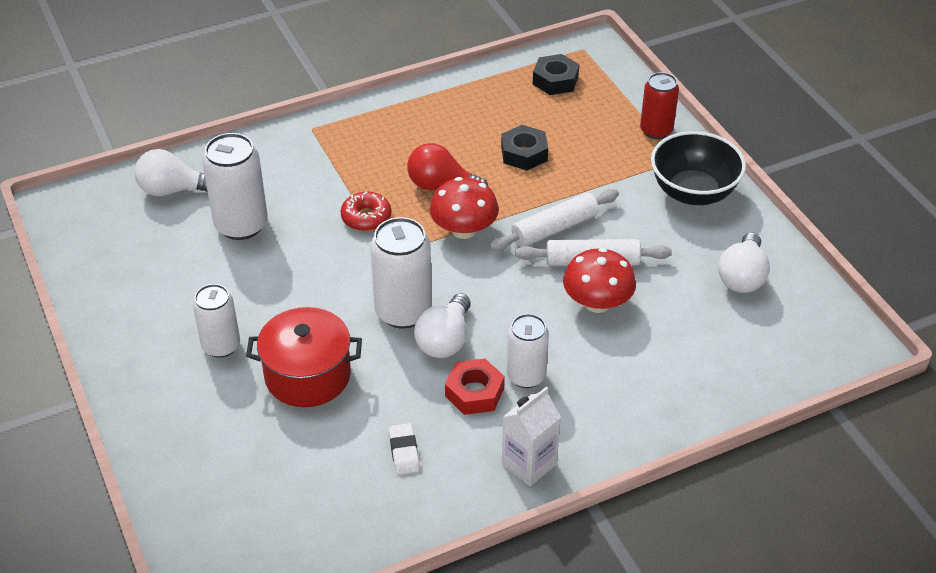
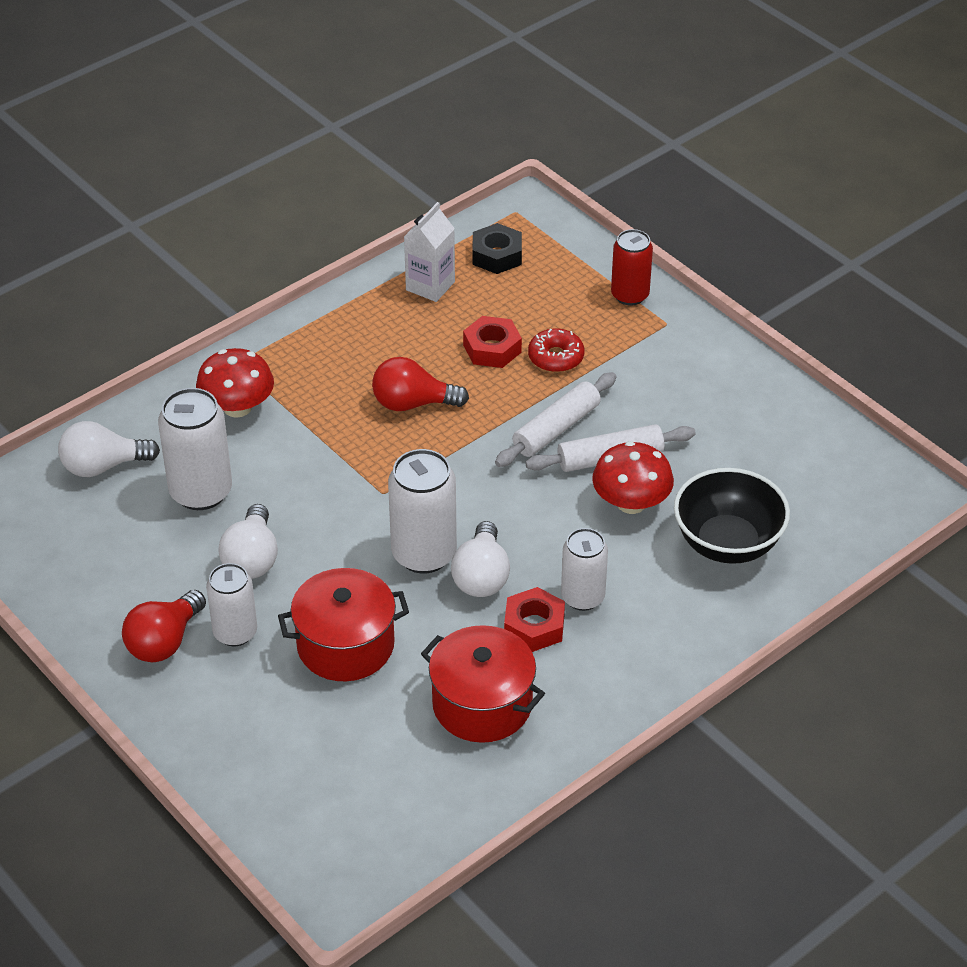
camera: 15 degrees left, 0 degrees up
(161, 341) = (164, 641): none -> red light bulb
(366, 217) = (341, 456): red donut -> red donut (556, 357)
(404, 452) = (482, 704): white eraser -> red pot
(464, 230) = (457, 449): red mushroom -> red mushroom (237, 407)
(524, 153) = (492, 349): black nut -> red nut
(529, 464) = (618, 689): white carton -> white carton (430, 286)
(693, 192) = (693, 359): black bowl -> black bowl (727, 543)
(742, 277) = (775, 444): white light bulb -> white light bulb (252, 559)

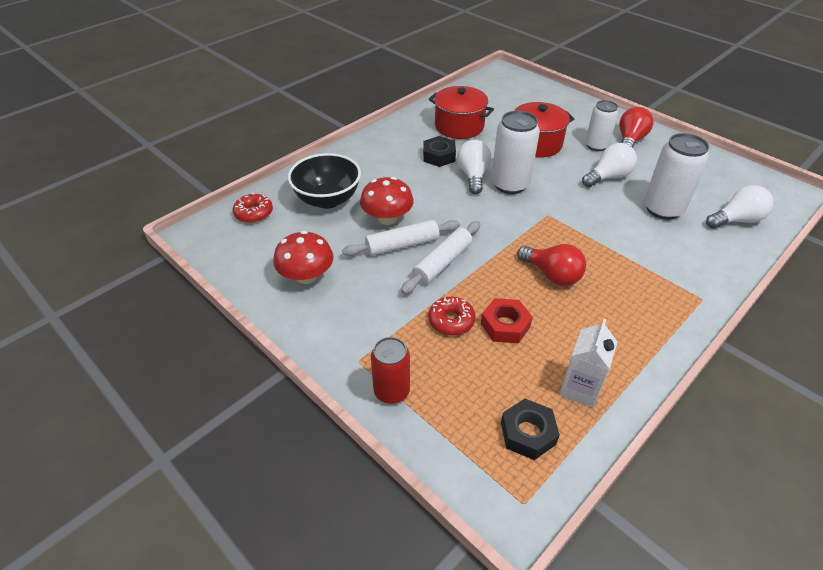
camera: 175 degrees right, 0 degrees up
(237, 407) = (677, 264): red mushroom -> red mushroom (306, 276)
(252, 559) = (608, 177): white light bulb -> white light bulb turned 60 degrees clockwise
(413, 403) = (552, 275): red light bulb -> red light bulb turned 45 degrees clockwise
(534, 626) = (439, 156): red nut -> black nut
(583, 597) = (414, 169): white can -> none
(840, 525) = (254, 213): none -> red donut

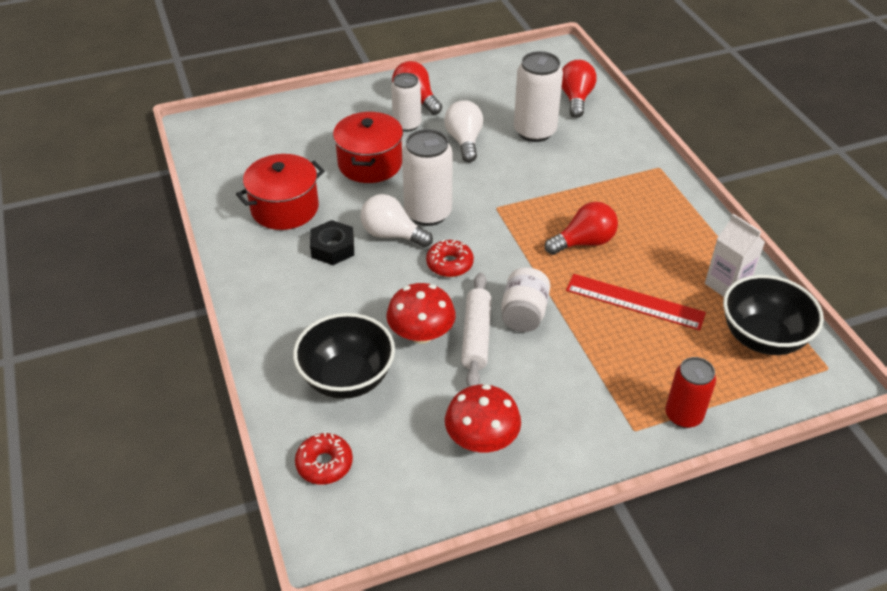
camera: 65 degrees left, 0 degrees up
(442, 263) = (523, 314): white rolling pin -> white jar
(451, 321) = (611, 338): red donut -> red donut (449, 264)
(505, 325) = (634, 302): red nut -> red ruler
(528, 433) = (762, 337): black nut -> black bowl
(736, 220) = (576, 99): white light bulb -> red light bulb

